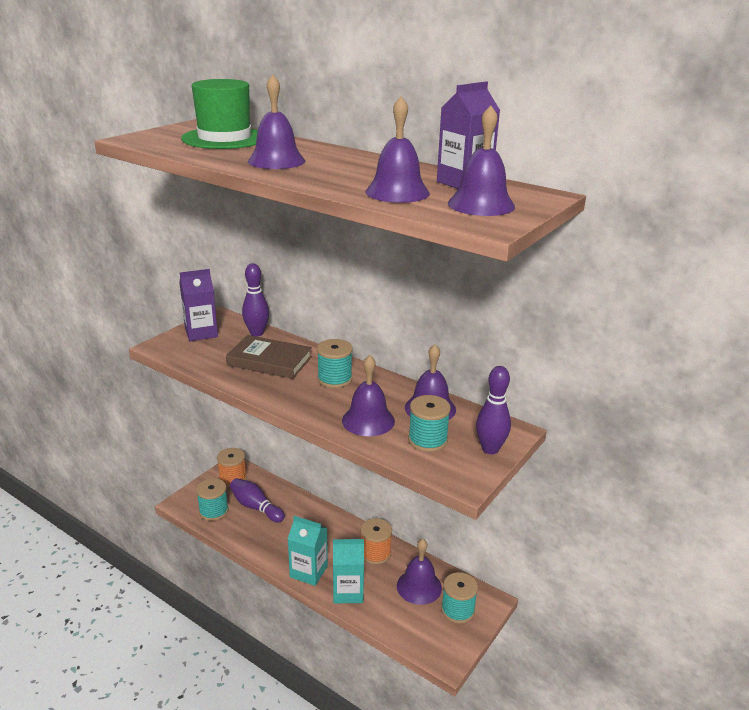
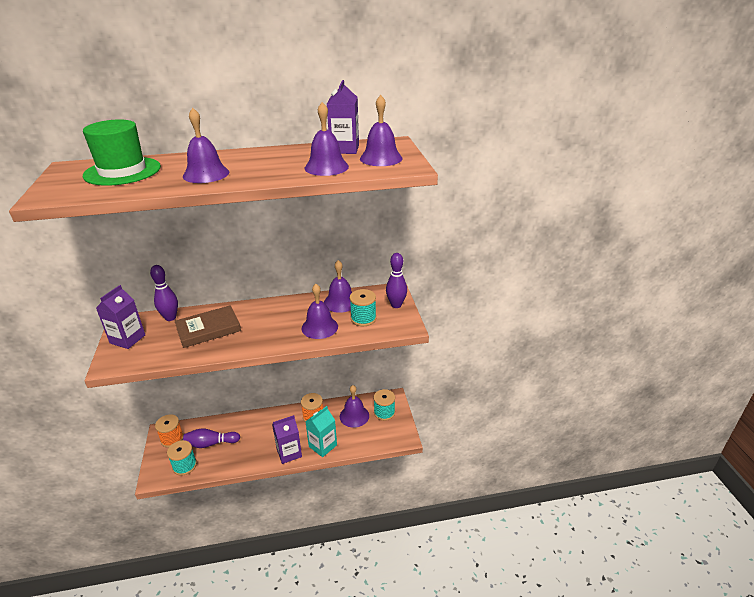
camera: 45 degrees left, 5 degrees up
(308, 571) = (289, 453): turquoise carton -> purple carton
(334, 379) = (266, 316): turquoise spool -> none

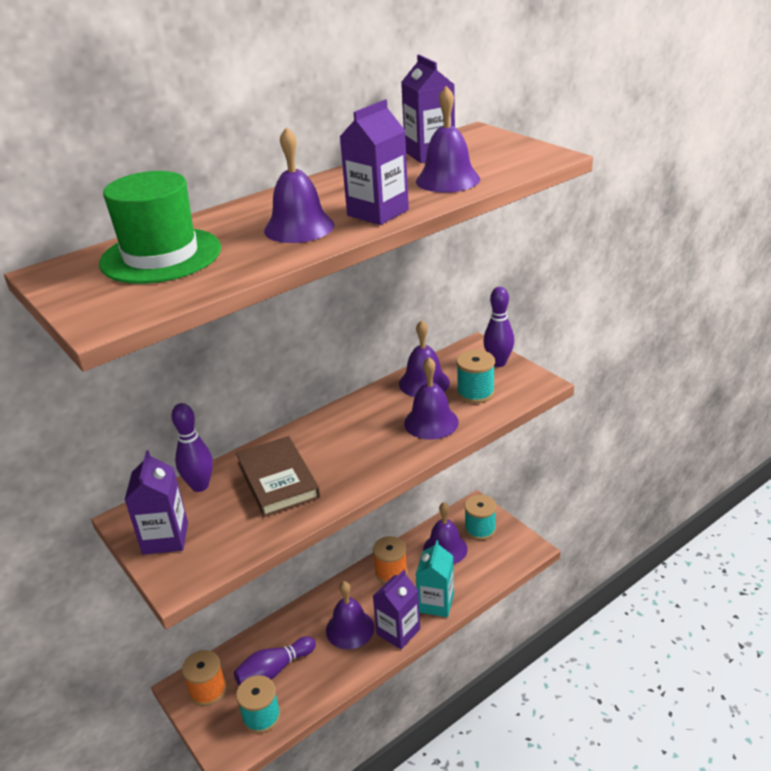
camera: 25 degrees left, 0 degrees up
(208, 329) = (278, 480): brown book -> brown book turned 60 degrees counterclockwise
(257, 176) = (378, 212): none -> purple carton
(381, 158) = (496, 154): purple bell -> purple bell (350, 629)

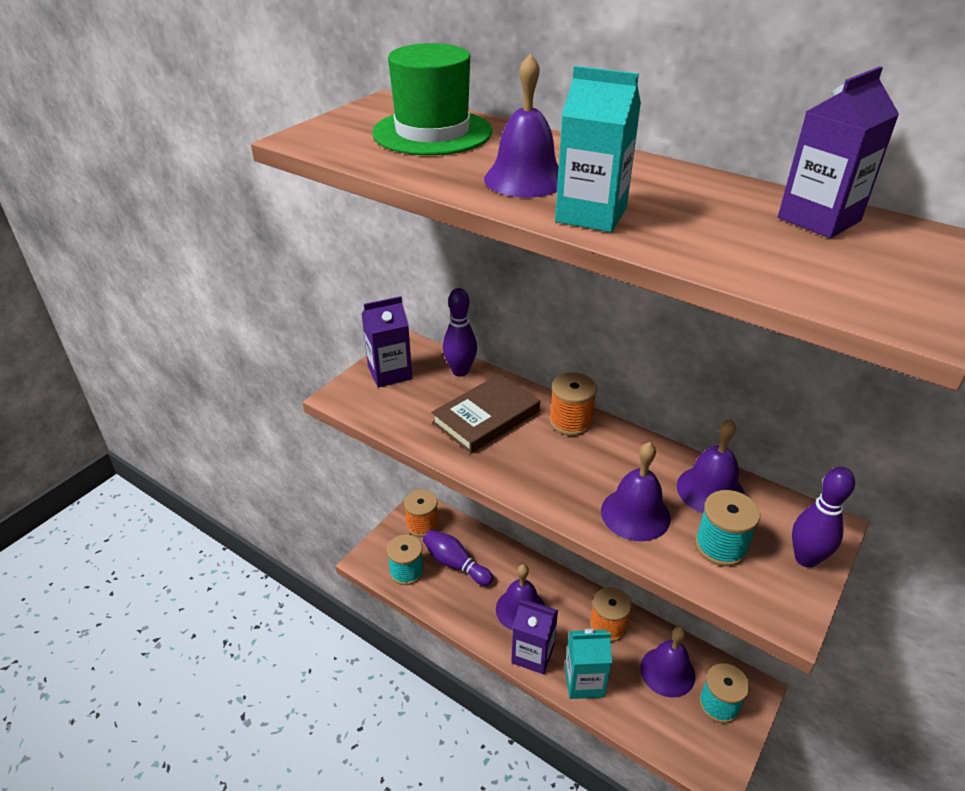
camera: 70 degrees right, 5 degrees up
(314, 431) = (570, 421): none -> orange spool
(378, 212) = (591, 215): purple carton -> turquoise carton
(447, 180) = (733, 245): purple bell -> none

